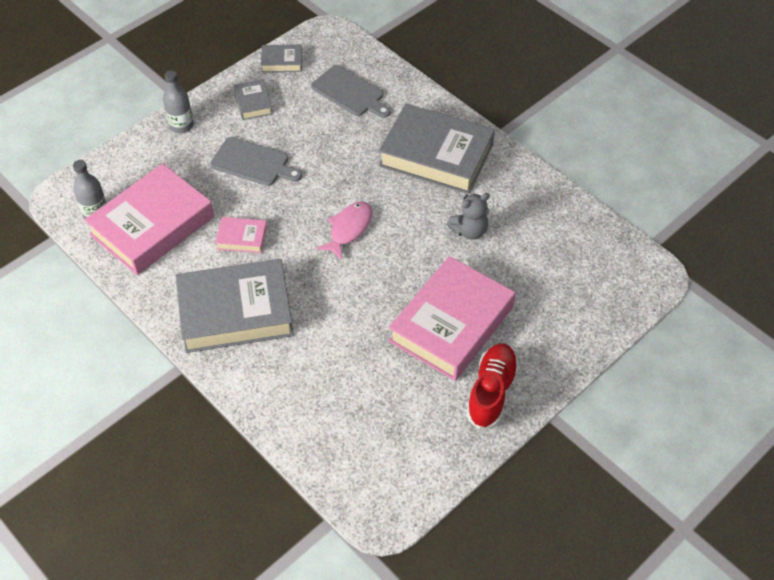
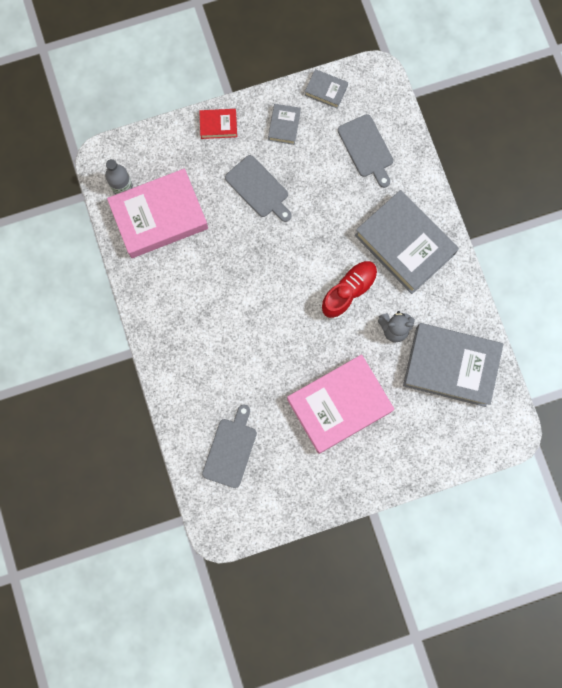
camera: 25 degrees right, 25 degrees up
(181, 125) = (218, 125): grey bottle -> red book
(235, 312) = (189, 323): grey book -> grey book (450, 366)
(242, 238) = (220, 258): pink book -> none
(349, 229) = (303, 286): pink fish -> none
(350, 419) = (231, 449): none -> grey cutting board
(491, 392) = (339, 474): red shoe -> red shoe (348, 291)

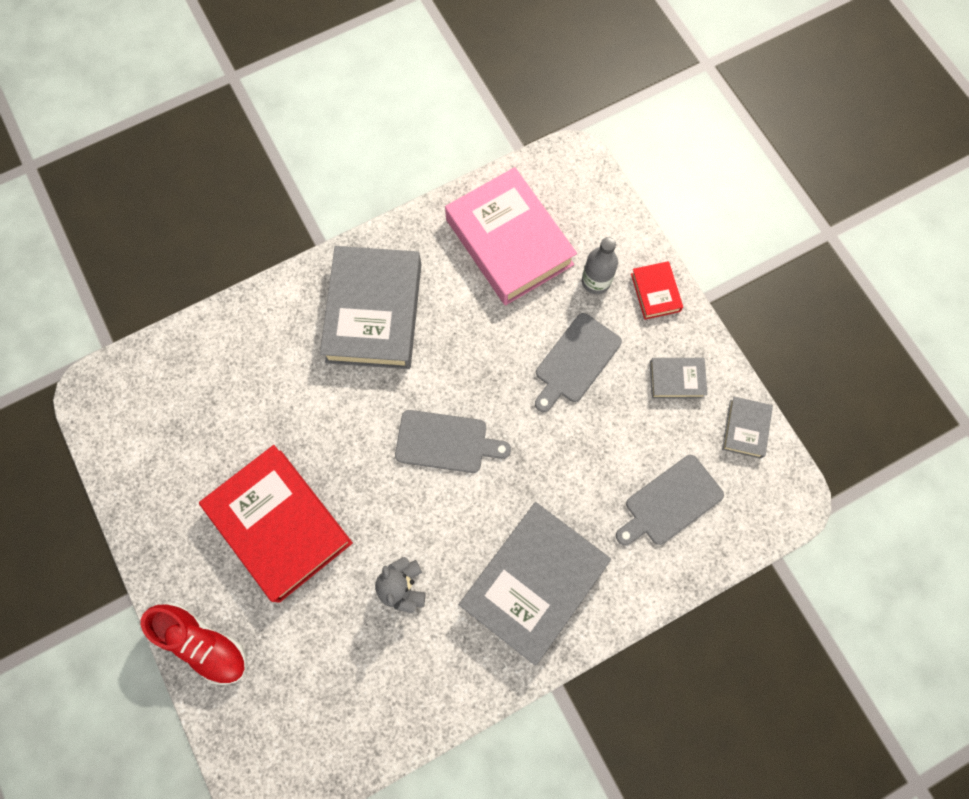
camera: 80 degrees right, 5 degrees down
(122, 186) = (541, 190): grey bottle -> grey bottle (596, 281)
(231, 449) = (204, 389): grey cutting board -> grey cutting board (446, 442)
(339, 405) = (280, 524): pink book -> red book
(348, 291) = (447, 511): red shoe -> red shoe (204, 643)
(450, 366) = (357, 683): grey book -> grey book (374, 312)

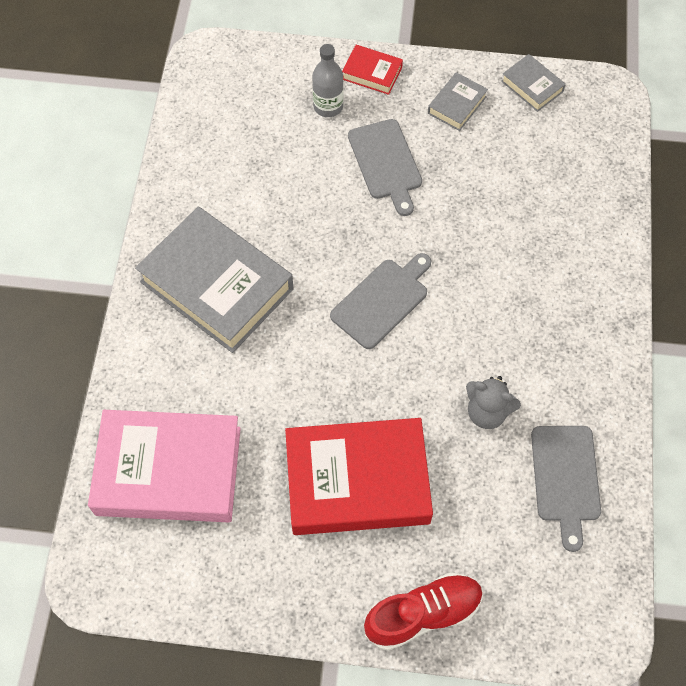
camera: 55 degrees left, 10 degrees down
(509, 242) = (240, 145): pink book -> pink book (169, 470)
(533, 582) = (553, 309): grey book -> none
(670, 502) = (554, 172): grey cutting board -> grey cutting board (565, 478)

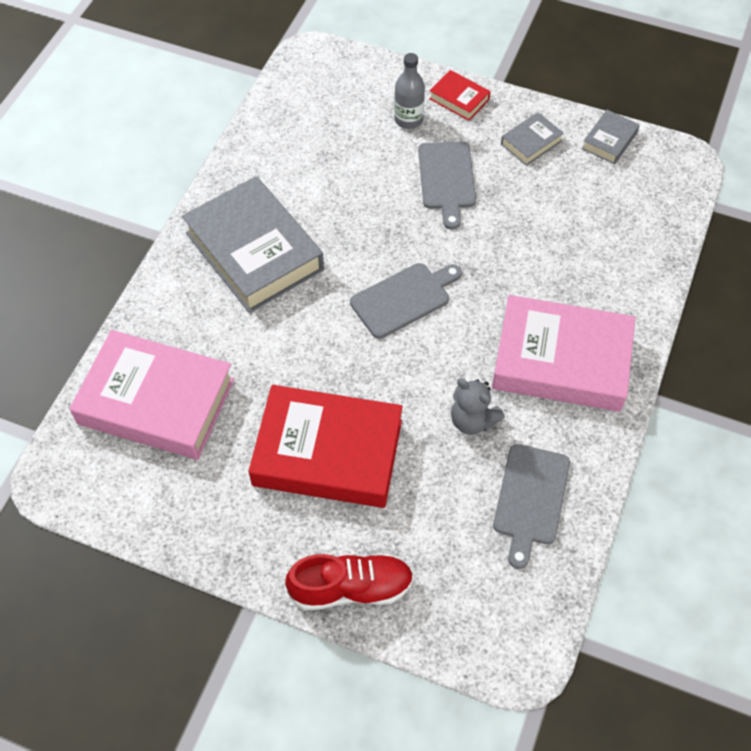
camera: 15 degrees right, 5 degrees down
(532, 86) = (609, 140): grey book -> grey book turned 60 degrees clockwise
(553, 329) = (561, 360): none -> pink book

